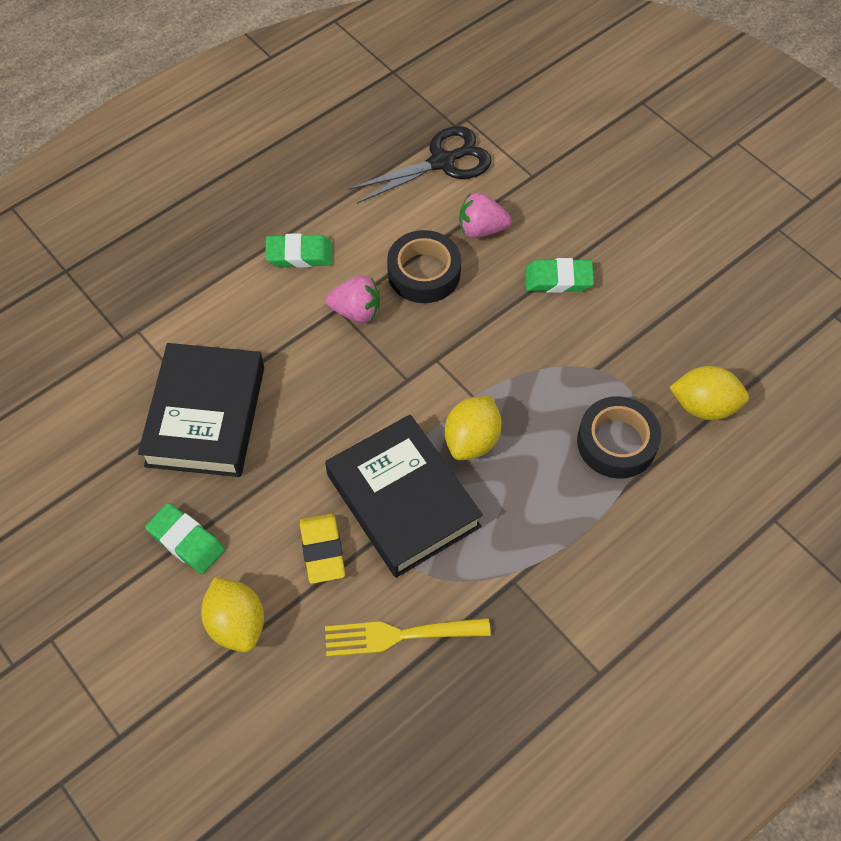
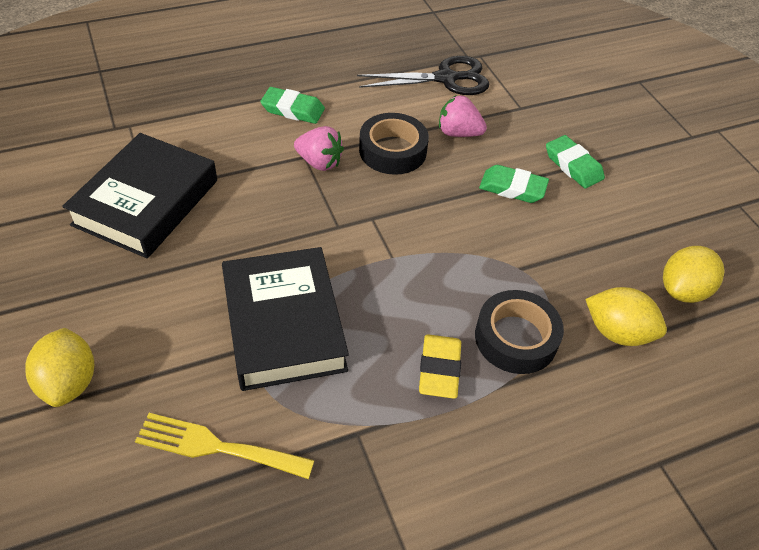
camera: 15 degrees right, 10 degrees down
(186, 541) = (68, 295): green eraser -> green eraser (573, 166)
(322, 550) = (185, 343): yellow eraser -> yellow eraser (439, 369)
(472, 440) = (374, 293): yellow lemon -> yellow lemon (683, 290)

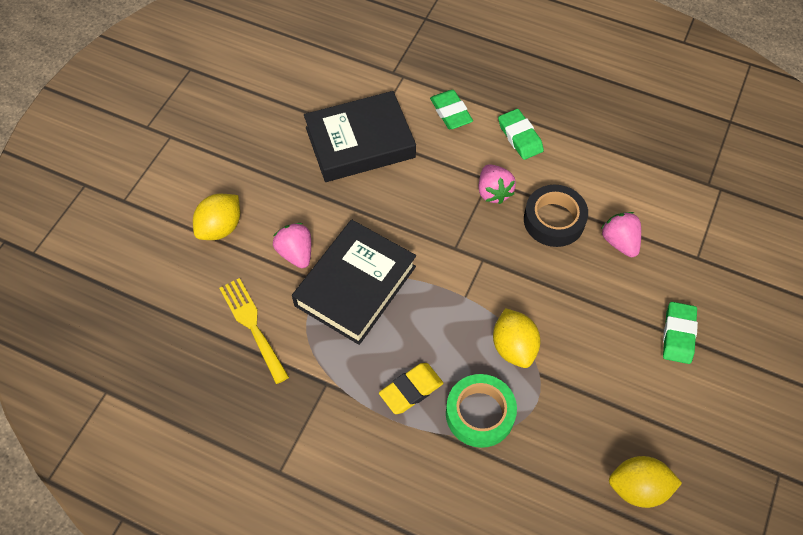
camera: 50 degrees right, 10 degrees up
(187, 342) = (296, 253): none -> pink strawberry
(446, 78) = (666, 190): black scissors -> none
(512, 188) = (607, 314): green eraser -> green eraser (451, 112)
(516, 338) = (480, 414): black tape -> green tape
(617, 332) = (551, 470): yellow lemon -> yellow lemon (513, 347)

